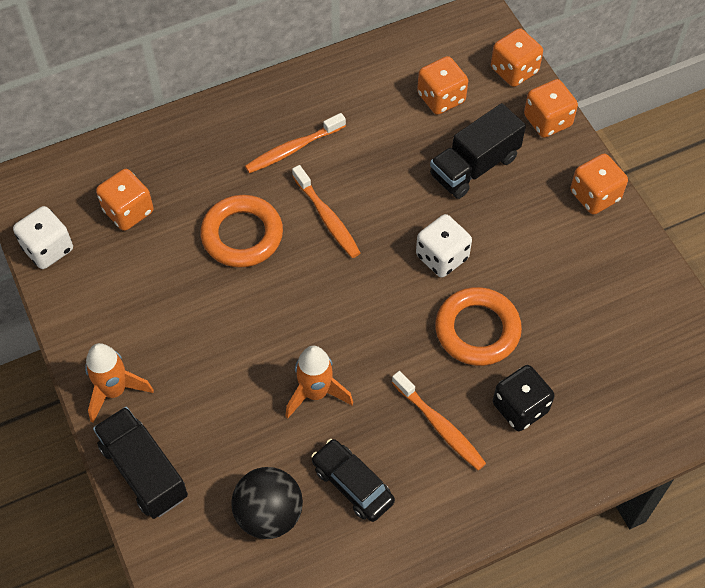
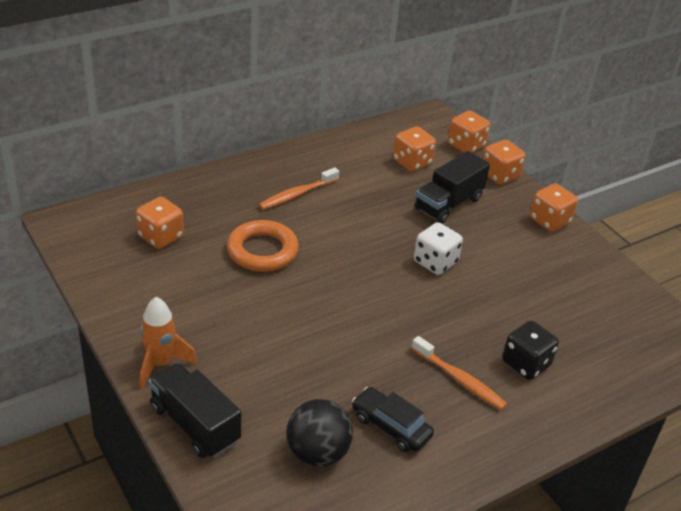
camera: 10 degrees left, 20 degrees down
(48, 249) = (90, 263): white dice -> none
(315, 393) = (345, 359): orange rocket -> none
(327, 218) = (333, 238): orange toothbrush -> none
(477, 330) = (476, 310): orange ring -> none

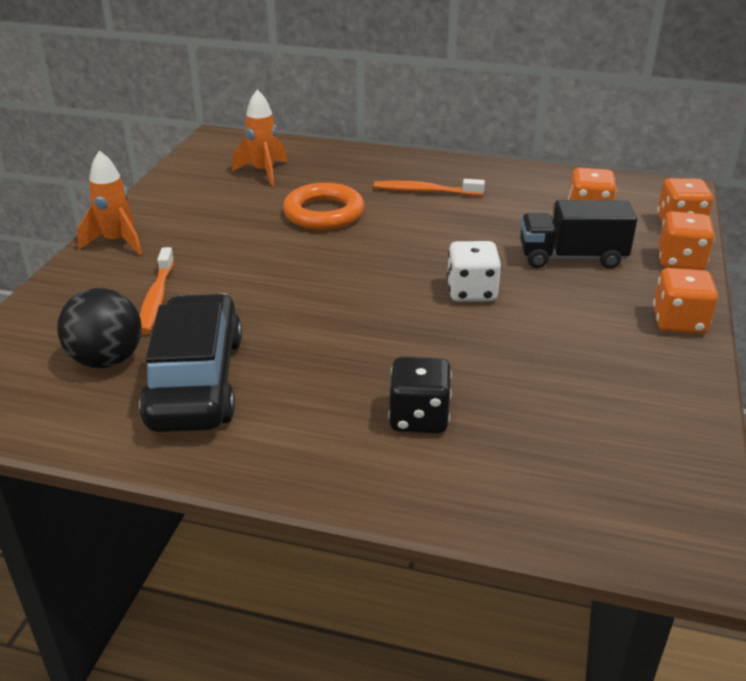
camera: 50 degrees right, 5 degrees down
(160, 236) = (263, 172): orange dice -> orange rocket
(195, 424) = (66, 289): black truck -> none
(391, 426) = (196, 381): black car -> black car, size x1.80
(460, 379) = (325, 388): orange toothbrush -> orange toothbrush (156, 298)

